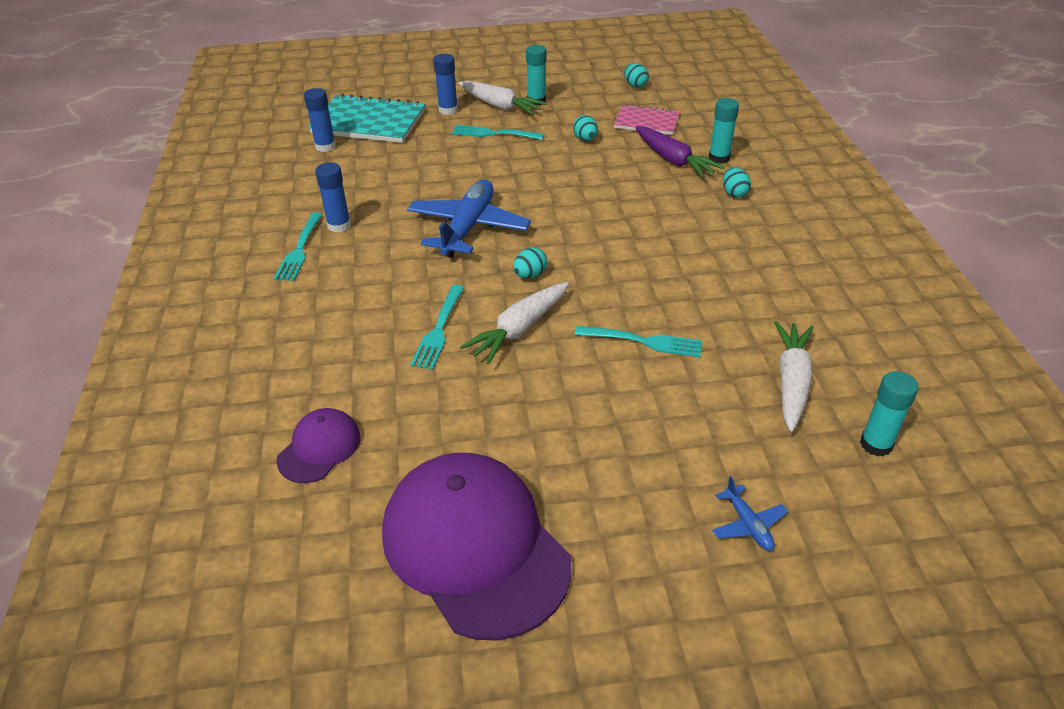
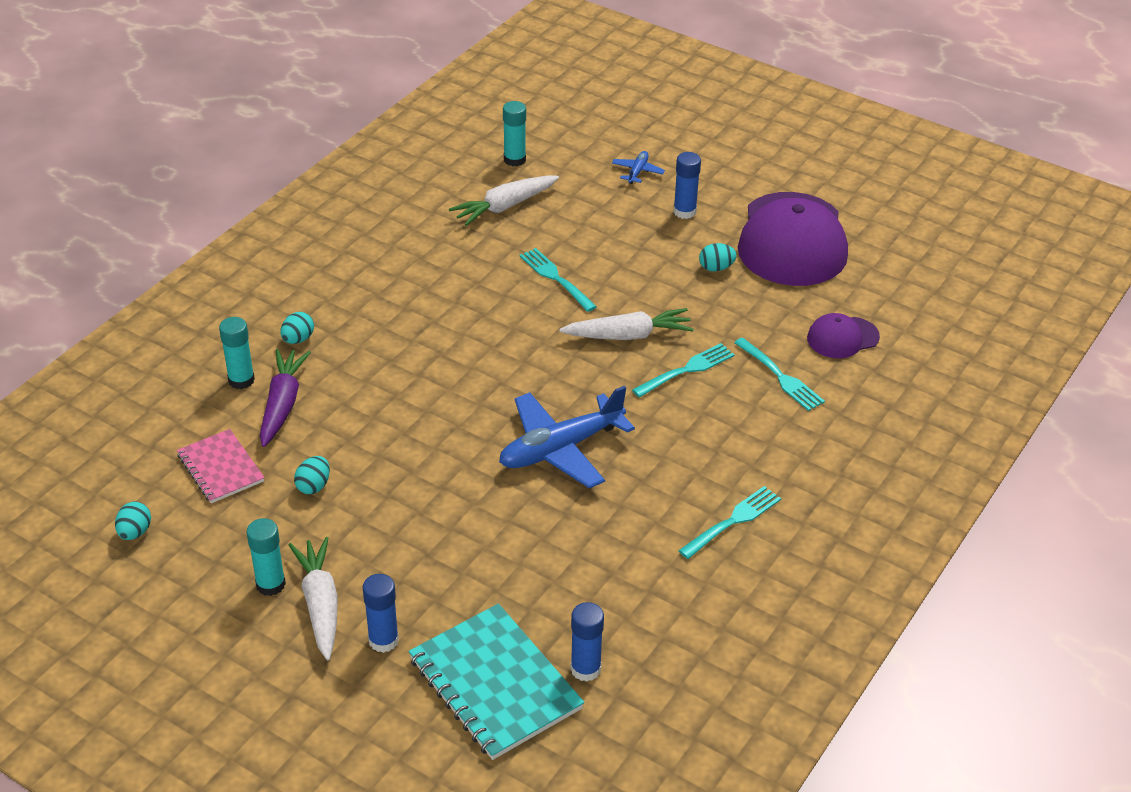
camera: 140 degrees left, 0 degrees up
(339, 225) = (673, 528): blue glue stick -> blue glue stick (684, 211)
(494, 133) = (386, 559): turquoise fork -> turquoise fork (779, 376)
(530, 275) = (566, 372): turquoise egg -> turquoise egg (716, 268)

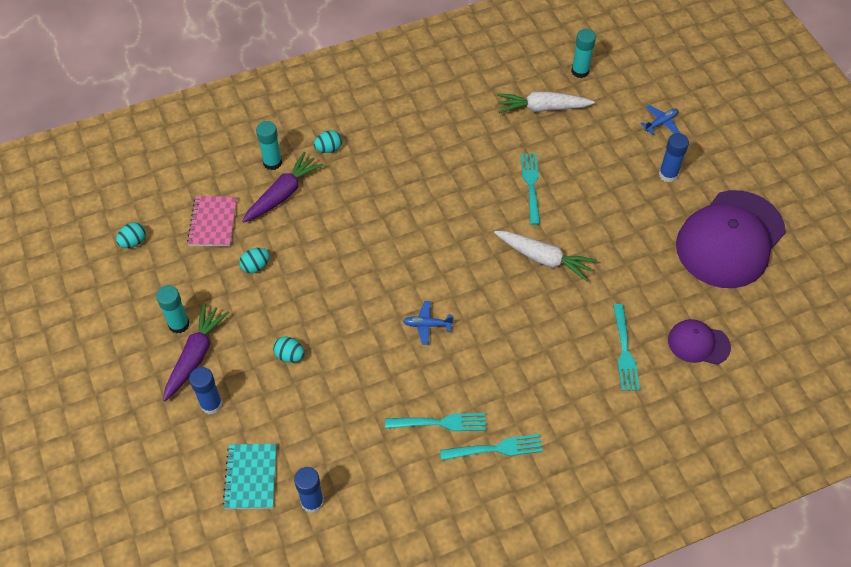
camera: 35 degrees right, 15 degrees up
(320, 604) = (195, 356): white carrot -> purple carrot
(495, 683) = (251, 477): turquoise notebook -> turquoise notebook, size x0.60
(560, 449) = (427, 325): blue plane -> blue plane, size x0.45
(686, 370) = (561, 309): turquoise fork -> turquoise fork (439, 423)
(716, 268) = (652, 234): turquoise egg -> turquoise egg (290, 355)

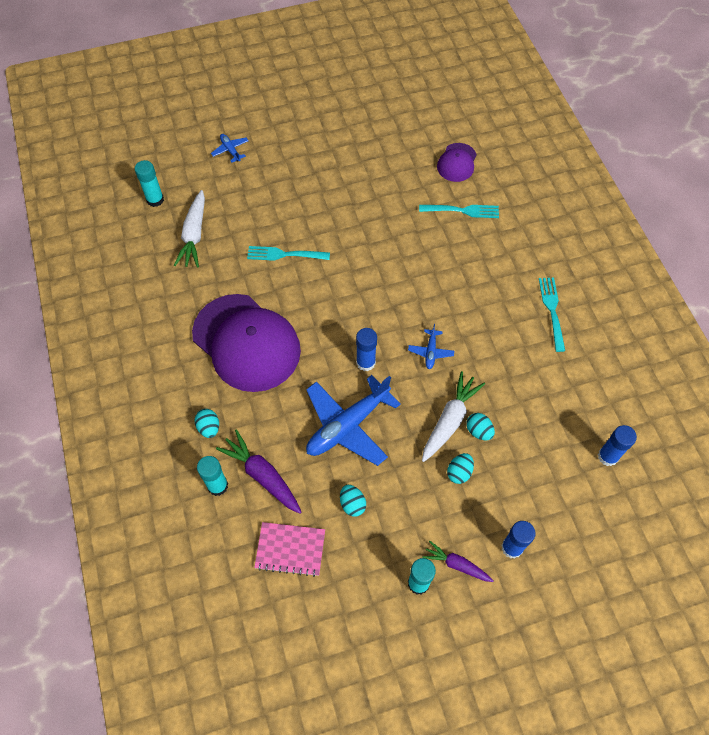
camera: 85 degrees left, 5 degrees up
(133, 242) = (306, 639): turquoise egg -> turquoise egg (478, 431)
(195, 356) = (456, 565): purple carrot -> purple carrot, size x0.63
(251, 477) = (587, 509): turquoise notebook -> none
(336, 256) = (347, 425): none -> blue plane
(439, 423) = (529, 350): turquoise fork -> none
(544, 259) = (367, 254): white carrot -> white carrot (450, 420)
(668, 174) = (288, 154): blue glue stick -> blue glue stick (366, 362)
(730, 239) = (360, 126): purple cap -> purple cap (246, 343)

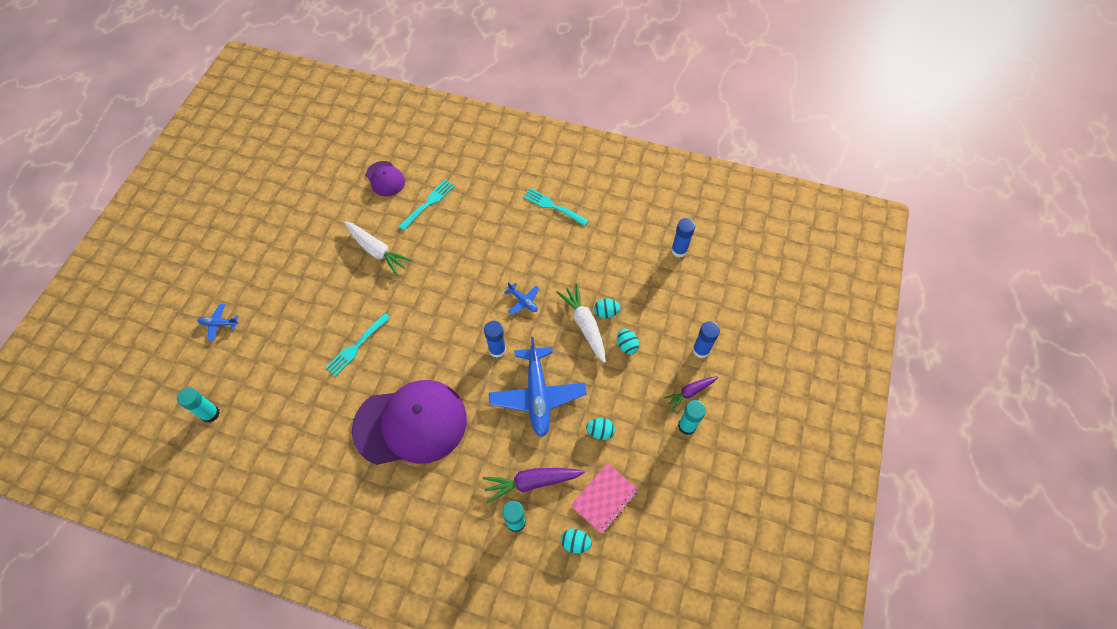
camera: 55 degrees left, 0 degrees up
(194, 235) = (275, 403): white carrot -> white carrot (377, 251)
(209, 427) = (462, 499): turquoise egg -> turquoise egg (575, 543)

